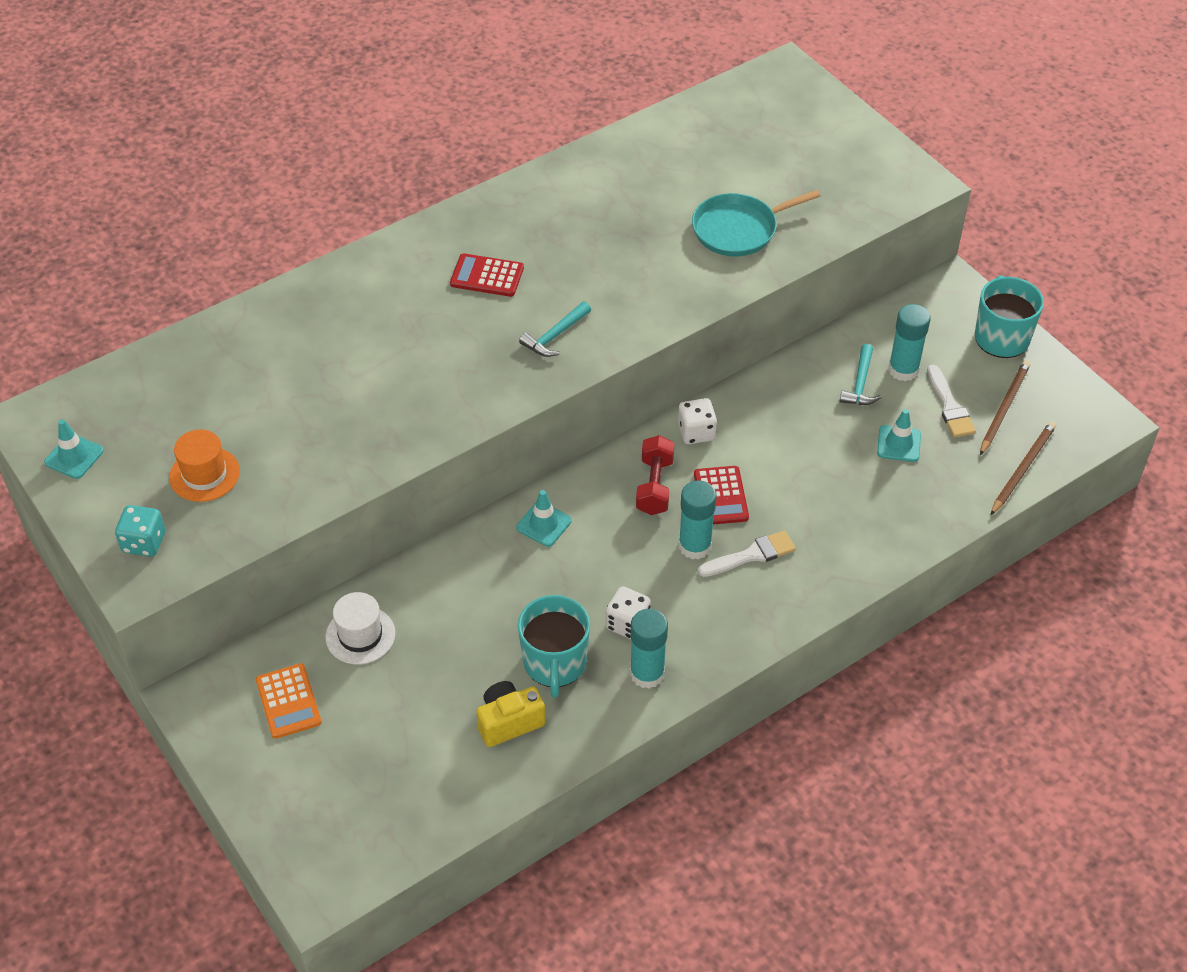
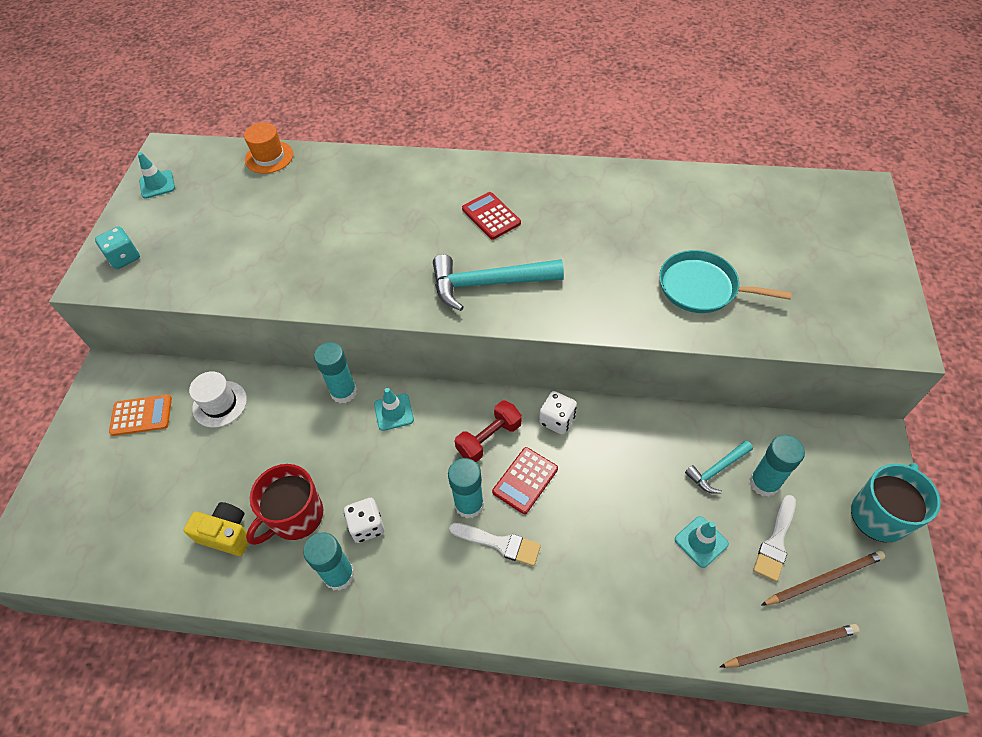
camera: 45 degrees right, 5 degrees up
(204, 474) = (199, 238): orange hat -> orange hat (269, 157)
(288, 701) = (141, 415): orange calculator -> orange calculator turned 120 degrees counterclockwise
(474, 541) = (343, 392): none -> turquoise glue stick
(555, 336) = (488, 284): turquoise hammer -> turquoise hammer, size x1.84
(555, 663) = (295, 516): turquoise mug -> red mug

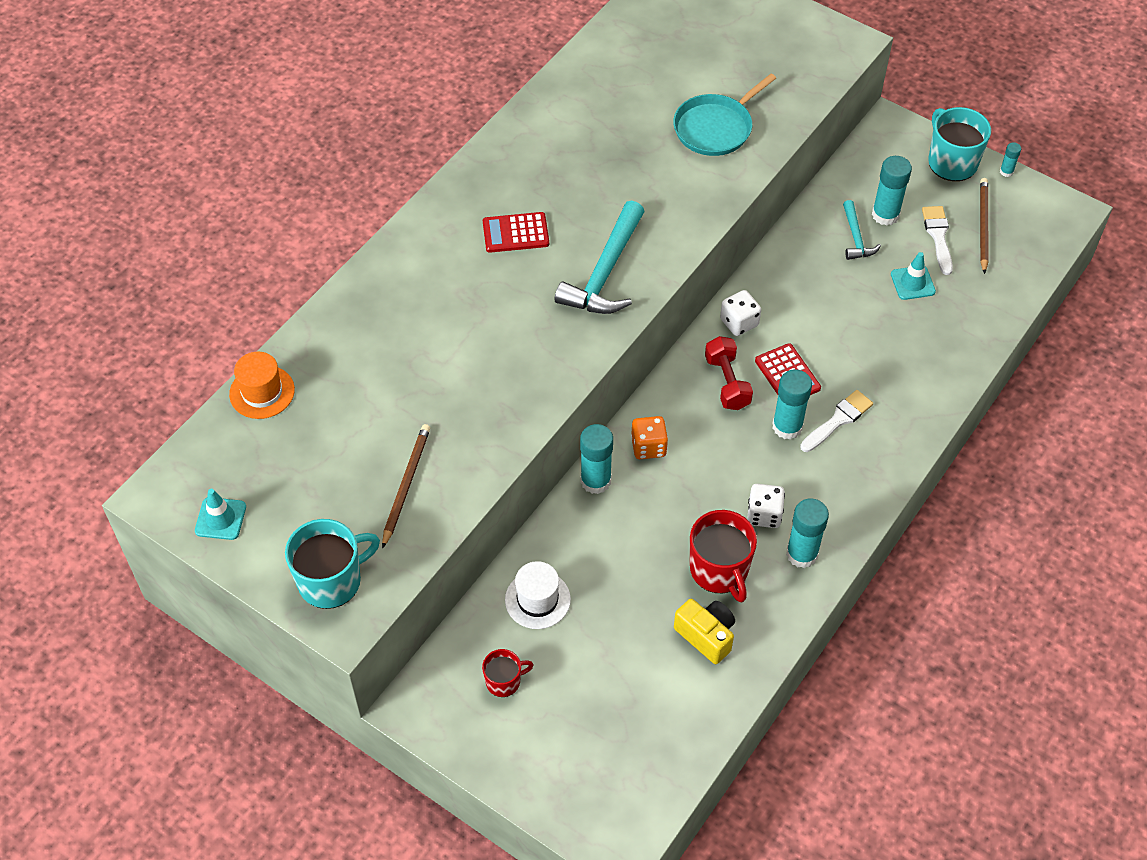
camera: 65 degrees left, 0 degrees up
(124, 257) = (331, 580): turquoise dice -> turquoise mug
(141, 415) = (504, 681): orange calculator -> red mug
(226, 534) = (706, 635): yellow camera -> yellow camera turned 90 degrees clockwise
(393, 412) = (648, 447): turquoise traffic cone -> orange dice
(775, 541) = (938, 236): white brush -> white brush turned 150 degrees counterclockwise
(791, 647) = (1022, 275): brown pencil -> brown pencil (406, 485)
(915, 573) = (1006, 171): none -> turquoise glue stick

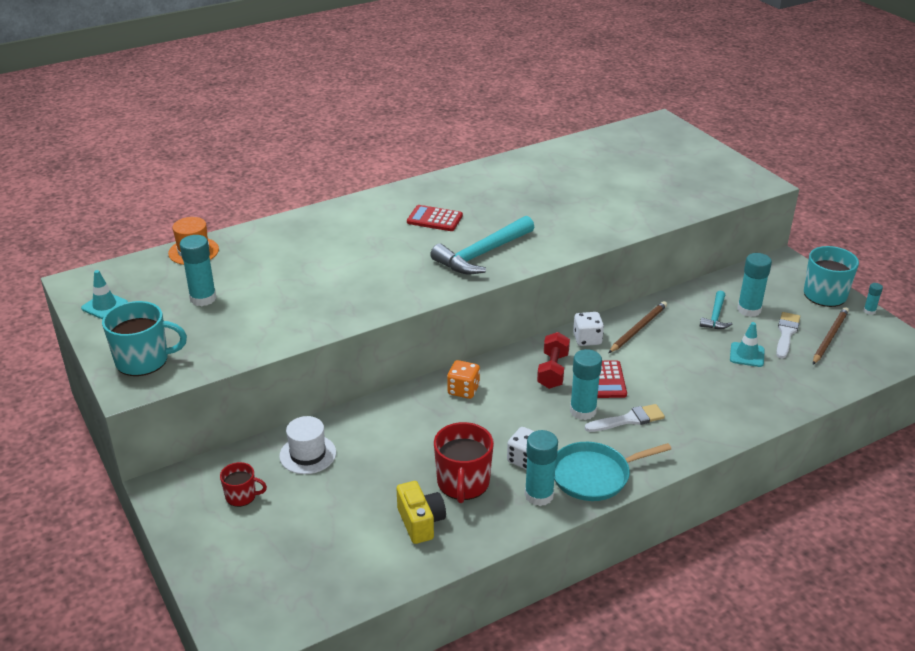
camera: 25 degrees right, 20 degrees down
(406, 485) = (242, 325): brown pencil -> brown pencil (638, 329)
(595, 481) = (407, 398): turquoise glue stick -> turquoise glue stick (203, 298)
(715, 128) = (624, 202): turquoise pan -> turquoise pan (594, 475)

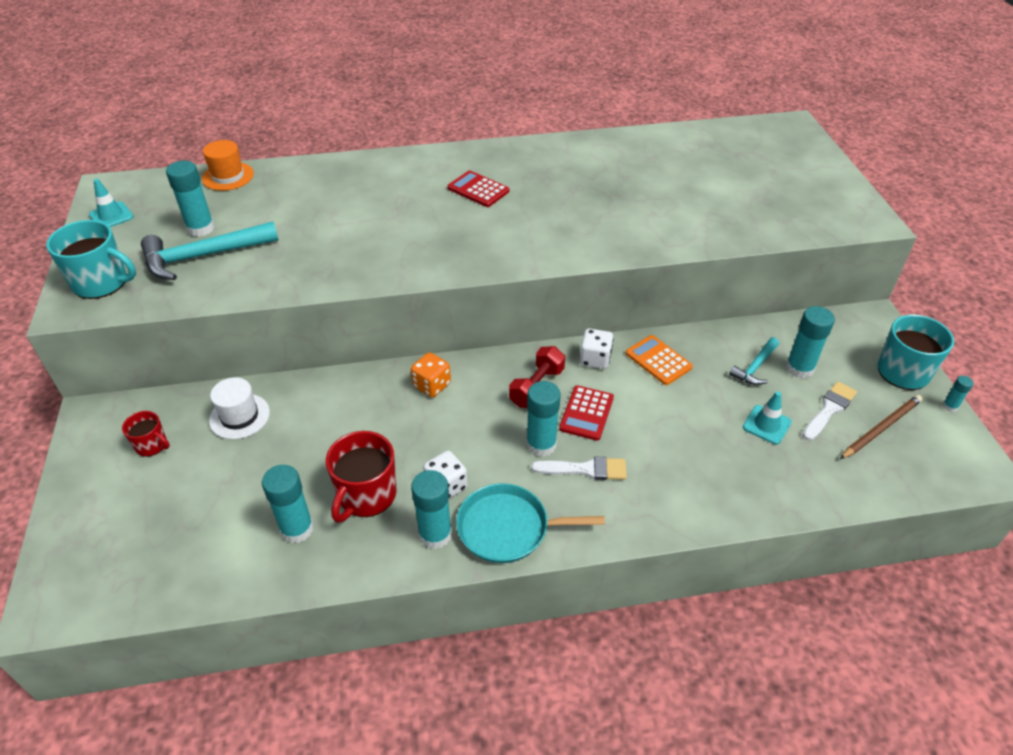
camera: 20 degrees right, 10 degrees up
(420, 522) = (297, 529): yellow camera -> turquoise glue stick
(482, 254) = (500, 241): turquoise hammer -> turquoise hammer (203, 256)
(638, 329) = (658, 360): brown pencil -> orange calculator

